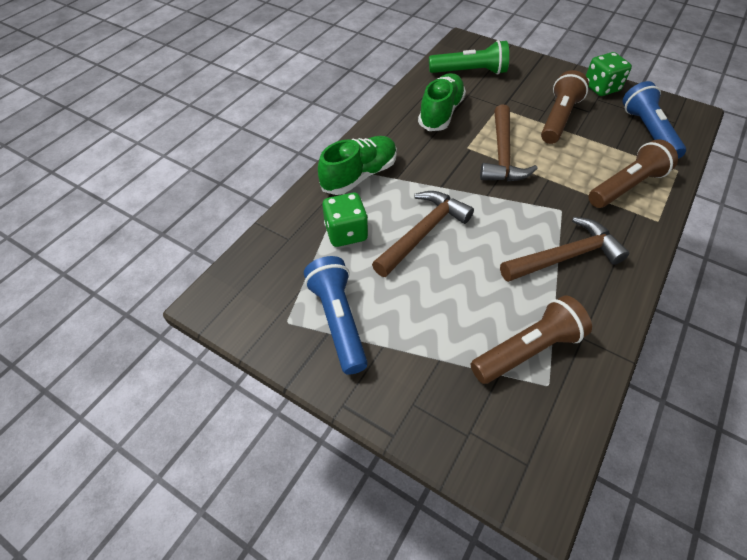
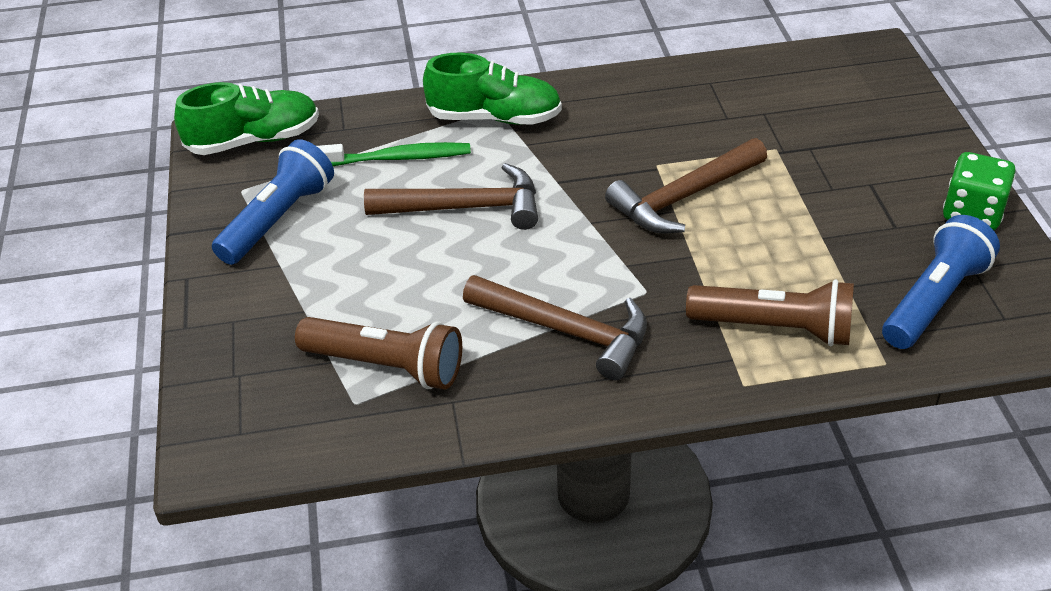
camera: 50 degrees right, 10 degrees down
(346, 233) = (398, 158): green dice -> green toothbrush
(441, 113) = (691, 112): green shoe -> green shoe (254, 140)
(470, 72) = (814, 90): green flashlight -> none
(558, 118) = (833, 208): brown flashlight -> none

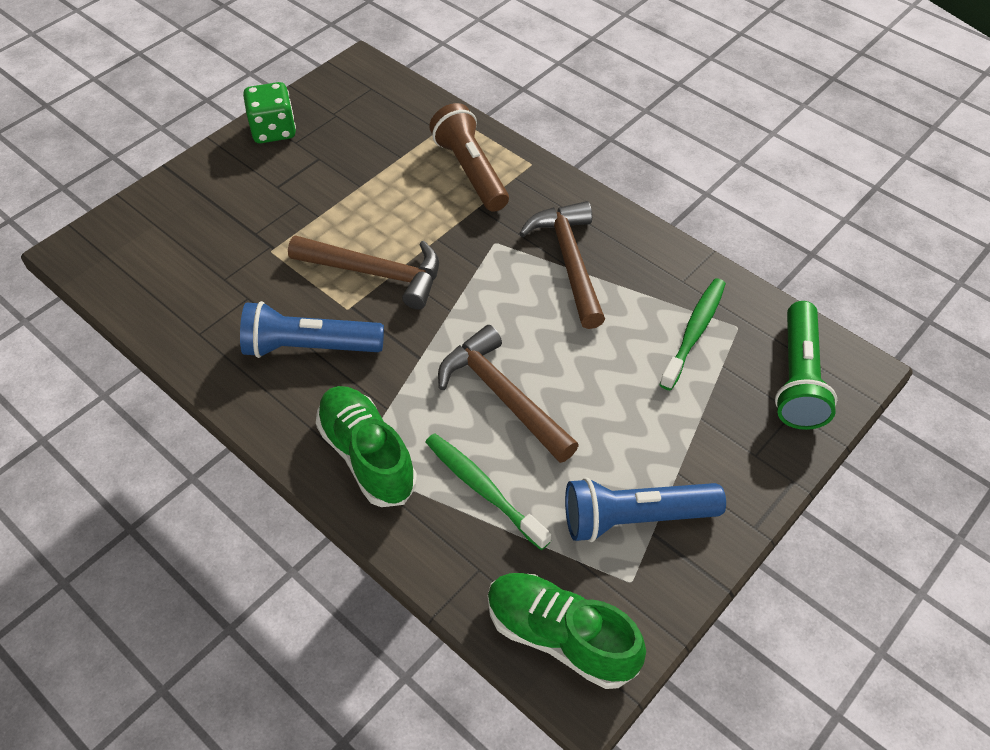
camera: 130 degrees left, 10 degrees up
(255, 404) = (798, 379): none -> green flashlight
(386, 366) = (694, 332): brown flashlight -> green toothbrush
(934, 300) = (380, 118): blue flashlight -> blue flashlight (309, 347)

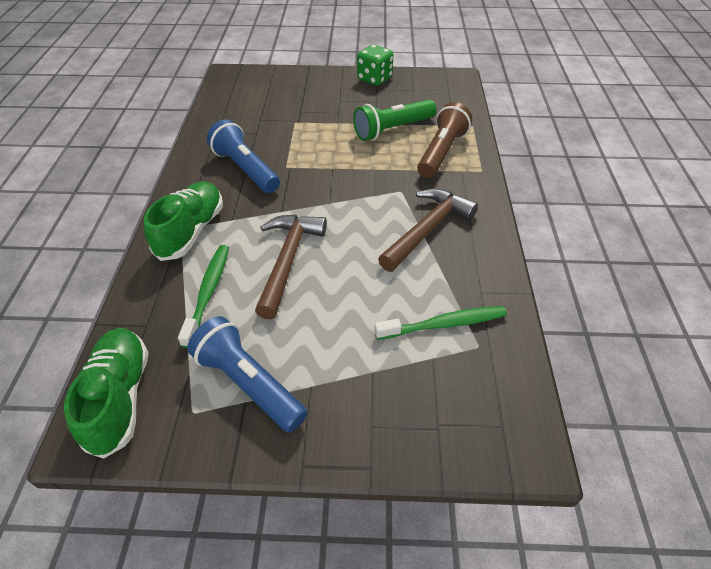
camera: 50 degrees right, 5 degrees down
(376, 273) = (322, 162): brown hammer -> none
(798, 379) = (473, 414): green flashlight -> green flashlight (392, 129)

